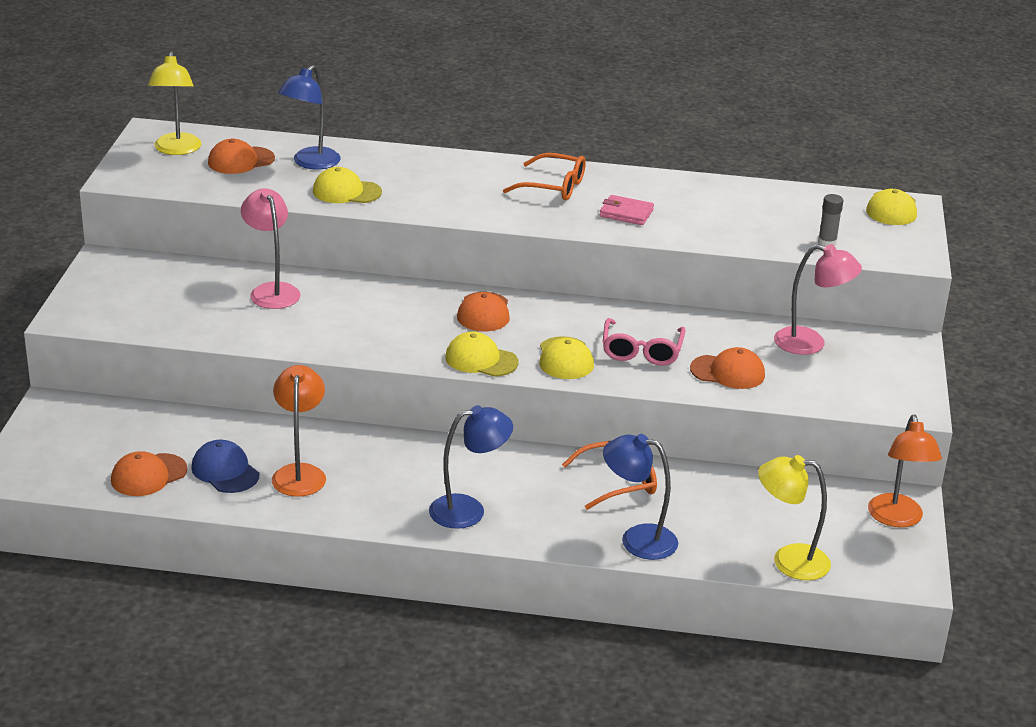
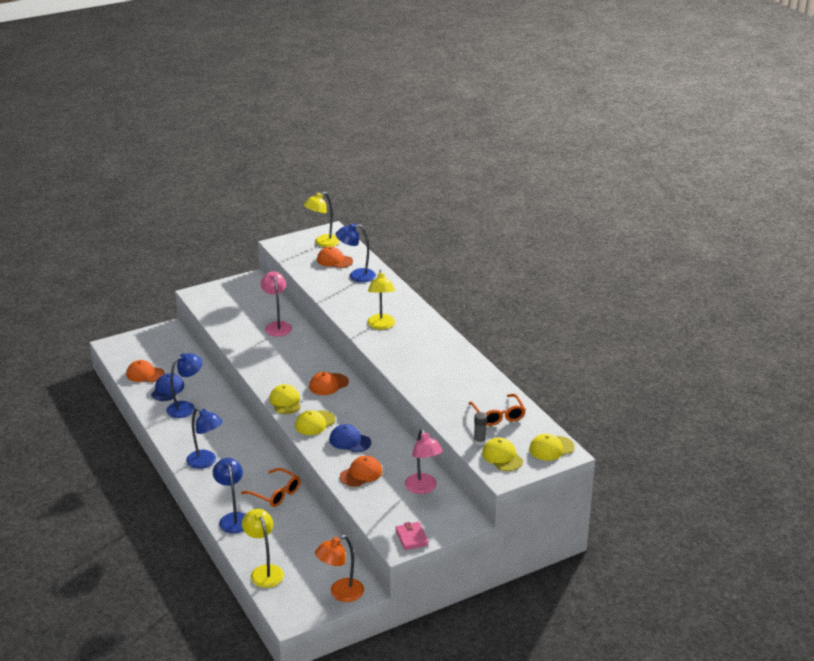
camera: 55 degrees right, 0 degrees up
(272, 291) = (277, 326): pink lamp -> pink lamp turned 45 degrees counterclockwise
(299, 473) = (186, 407): orange lamp -> blue lamp
(346, 192) = (342, 296): yellow cap -> yellow cap (502, 457)
(467, 196) = (381, 325): none -> yellow lamp
(553, 187) = (424, 342): orange glasses -> orange glasses (498, 415)
(626, 213) = (426, 372): pink wallet -> pink wallet (411, 537)
(642, 350) = (350, 441): pink glasses -> blue cap
(728, 372) = (361, 474): orange cap -> orange cap turned 105 degrees counterclockwise

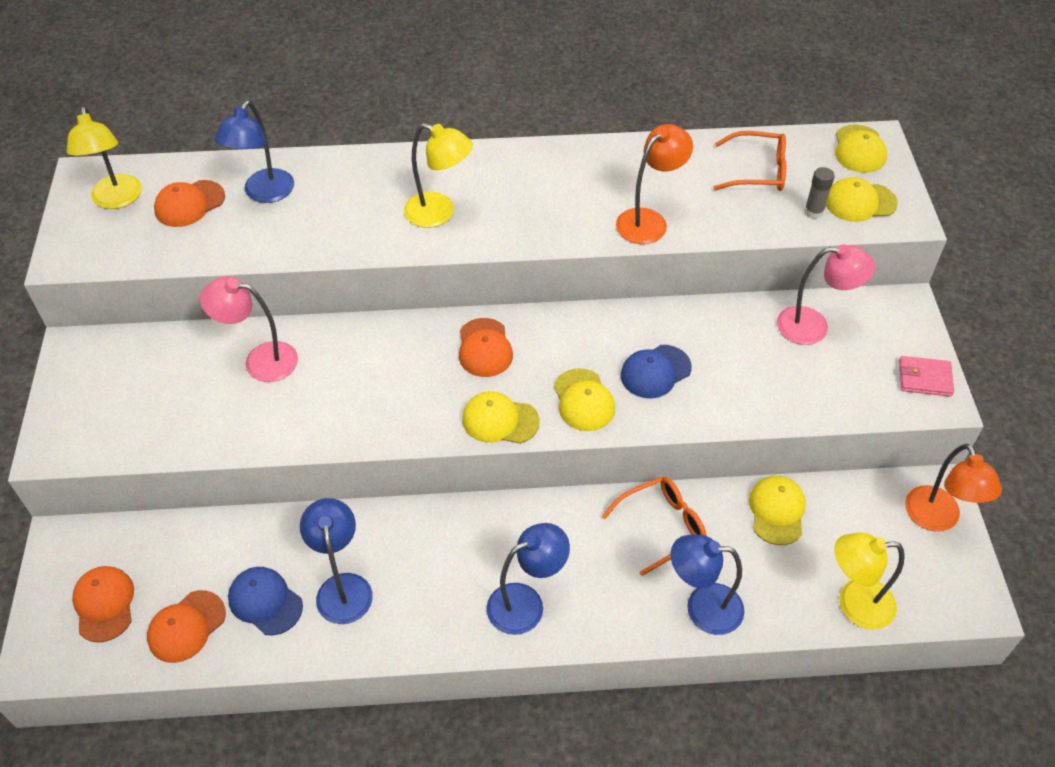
camera: 65 degrees left, 20 degrees up
(309, 531) = (777, 511): none -> yellow cap
(361, 474) = (747, 385): orange cap -> orange cap (104, 604)
(427, 388) = (649, 220): none -> orange lamp

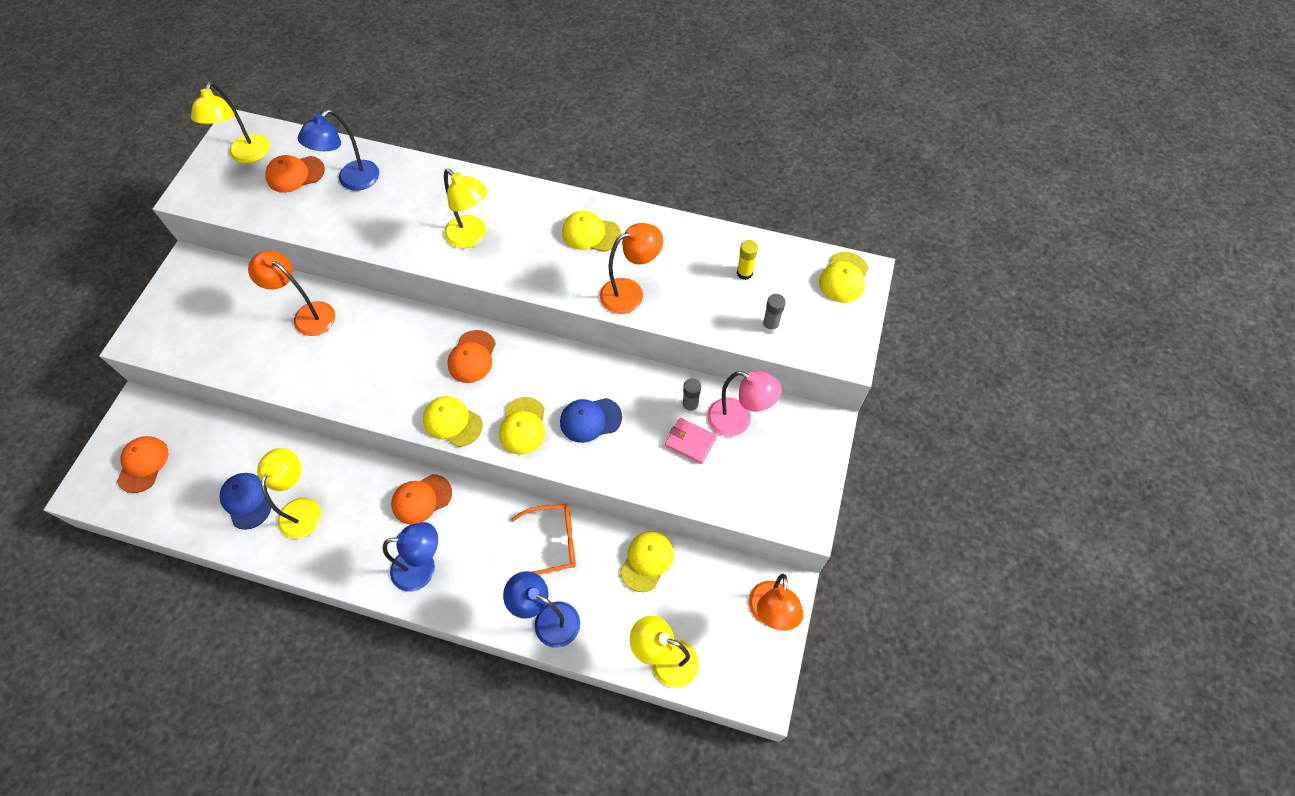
camera: 20 degrees right, 10 degrees up
(186, 626) = (187, 501): orange cap -> orange cap (421, 499)
(260, 360) = (307, 315): pink lamp -> orange lamp
(343, 587) = (303, 508): blue lamp -> yellow lamp
(755, 327) = (690, 406): none -> grey glue stick
(757, 171) = (744, 273): orange glasses -> yellow glue stick
(860, 202) = (815, 328): yellow cap -> yellow cap (591, 233)
(924, 378) = (804, 498): pink wallet -> pink wallet (690, 442)

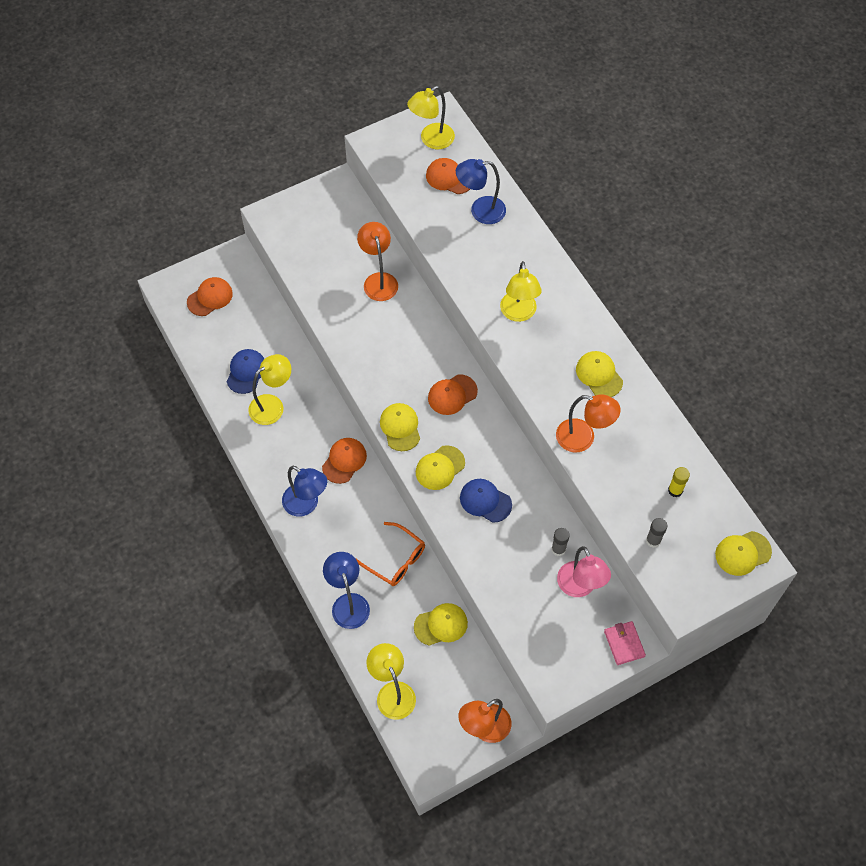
camera: 45 degrees right, 0 degrees up
(421, 499) = (344, 461): orange cap -> orange cap turned 105 degrees clockwise
(690, 442) = (534, 572): pink wallet -> pink wallet (624, 644)

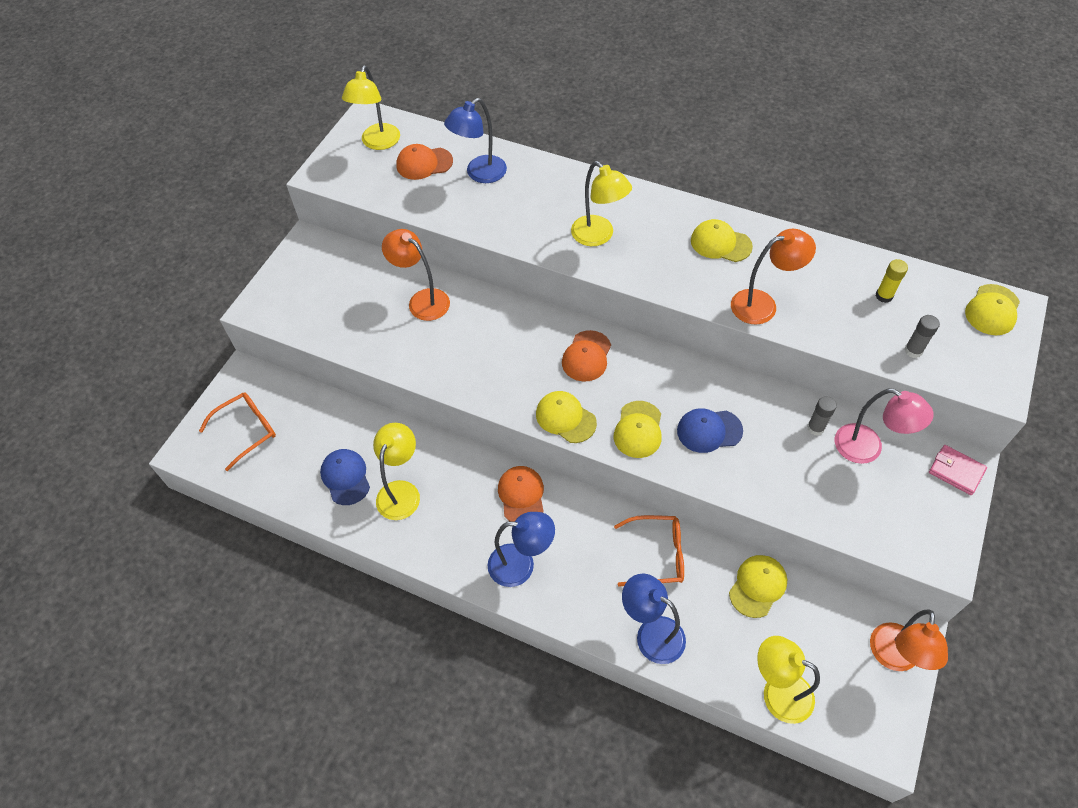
camera: 35 degrees left, 5 degrees down
(210, 297) = (246, 431): orange cap -> orange glasses

